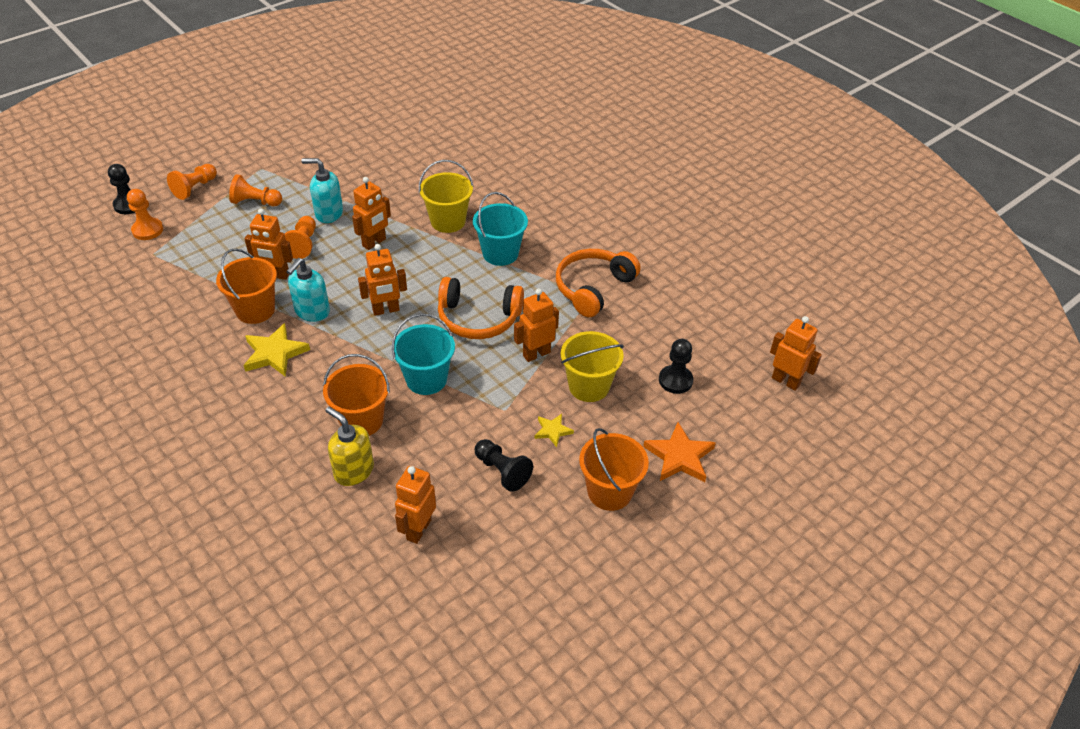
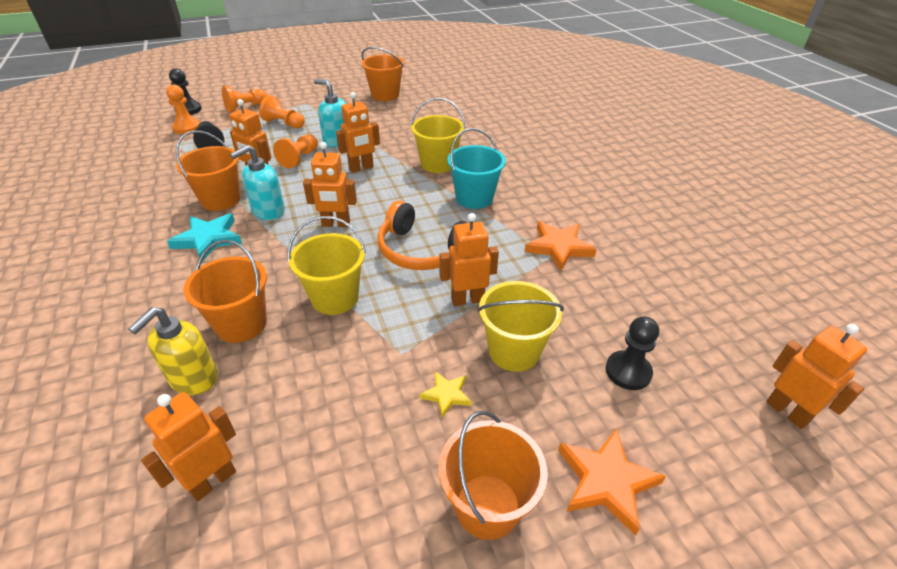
camera: 20 degrees right, 5 degrees down
(275, 353) = (208, 239): yellow star -> turquoise star
(345, 139) = (385, 95): none -> orange bucket
(353, 470) = (193, 378): yellow soap dispenser -> yellow soap dispenser turned 120 degrees counterclockwise
(426, 379) = (335, 298): turquoise bucket -> yellow bucket
(502, 471) = (359, 430): black pawn -> black pawn (211, 144)
(593, 288) = (558, 247): orange headphones -> orange star

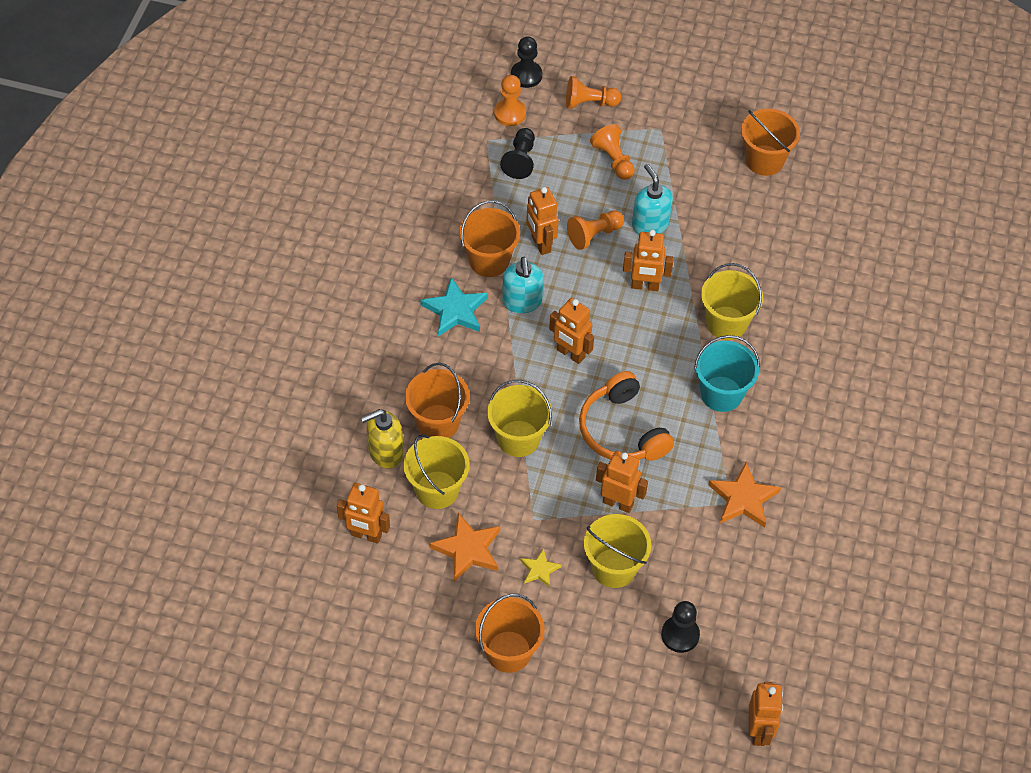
camera: 35 degrees right, 15 degrees up
(212, 481) = (366, 535): orange robot -> orange robot turned 150 degrees counterclockwise
(268, 211) = (522, 302): turquoise soap dispenser -> turquoise soap dispenser turned 90 degrees counterclockwise
(278, 382) = (437, 490): none -> yellow bucket
(606, 481) = (590, 686): orange star -> orange star (467, 549)

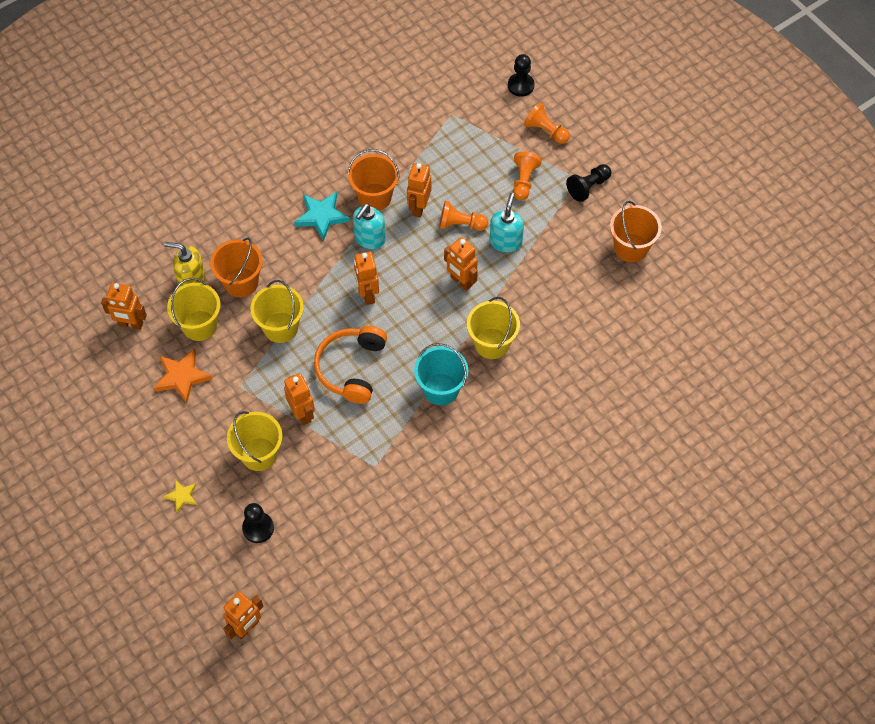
camera: 40 degrees right, 5 degrees up
(366, 535) = (131, 324): orange robot -> orange robot turned 45 degrees counterclockwise
(508, 651) = (144, 459): orange bucket -> none
(510, 113) = (484, 105): orange pawn -> none
(520, 160) = (460, 142): black pawn -> black pawn (588, 187)
(539, 570) = (212, 421): yellow star -> yellow star (182, 496)
(743, 498) = (386, 469): orange star -> none

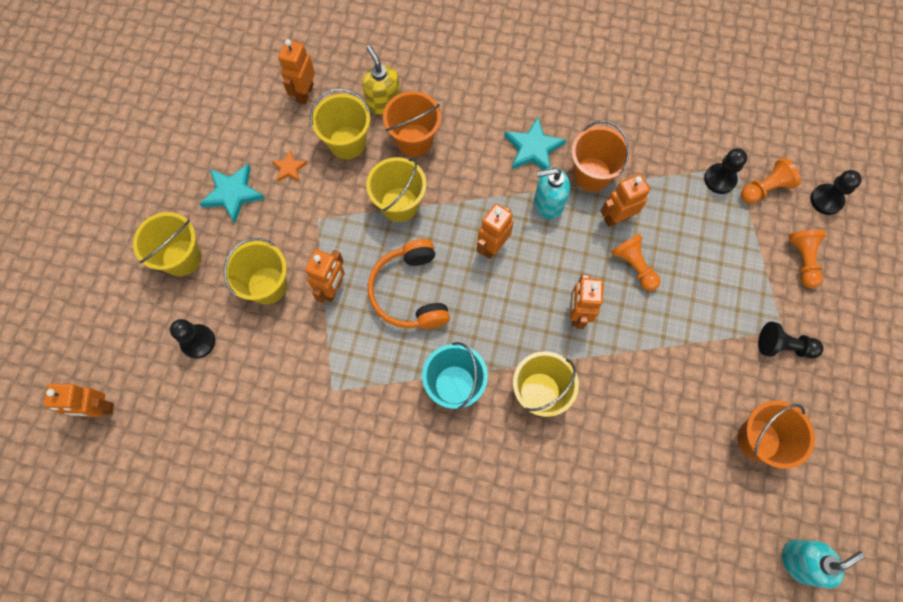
camera: 50 degrees right, 10 degrees up
(131, 324) = (305, 93): orange robot -> orange robot turned 45 degrees clockwise
(164, 428) = (233, 193): none -> turquoise star
(181, 377) = (289, 168): orange star -> orange star, size x0.57
(182, 496) = (182, 257): yellow star -> yellow bucket
(351, 368) = (410, 292): orange headphones -> orange headphones turned 75 degrees counterclockwise
(450, 130) = (720, 179): none -> black pawn
(505, 241) = (654, 319): turquoise soap dispenser -> turquoise soap dispenser (799, 561)
(524, 181) = (731, 283): orange pawn -> orange pawn (765, 188)

